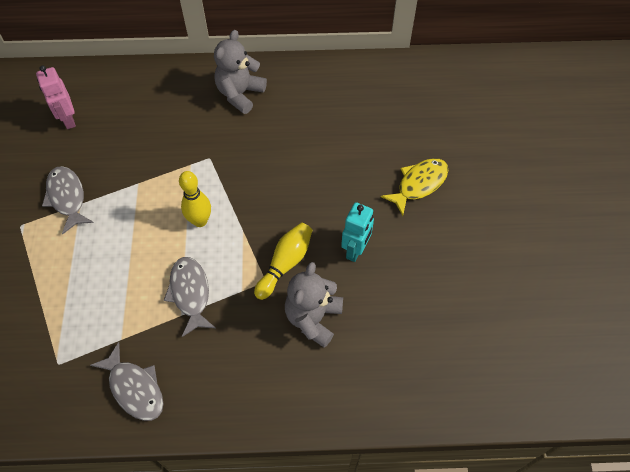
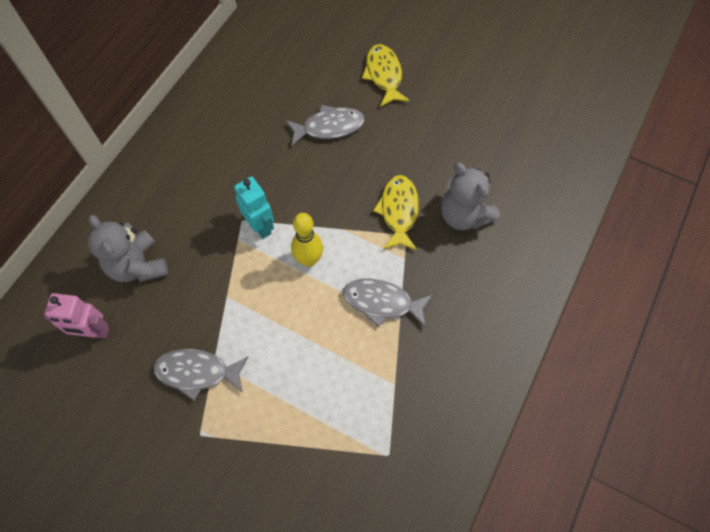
camera: 60 degrees left, 5 degrees up
(135, 388) = (452, 392): grey fish -> grey fish (329, 127)
(240, 94) = (185, 160): grey teddy bear -> grey teddy bear (138, 265)
(285, 264) = (398, 211): yellow bowling pin -> yellow fish
(355, 250) = (418, 152): turquoise robot -> turquoise robot (260, 226)

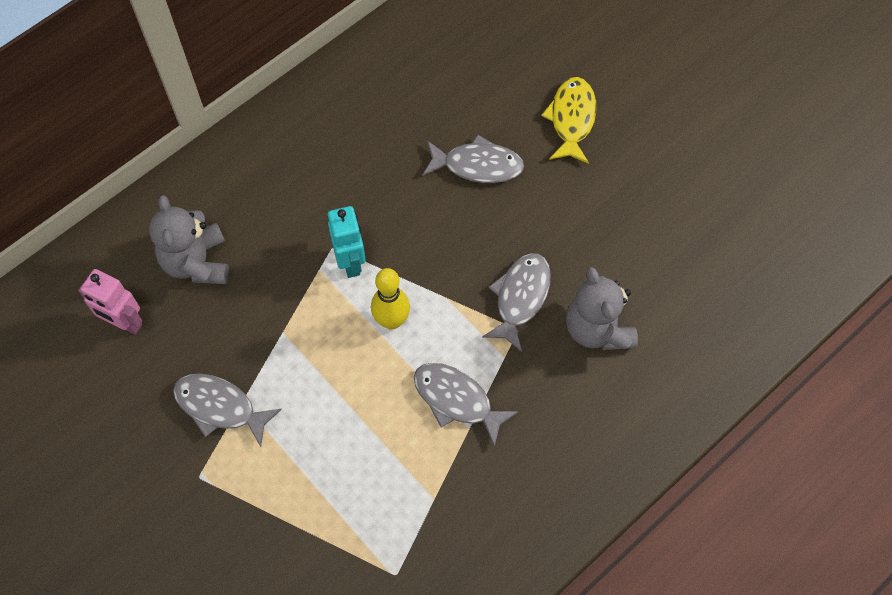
camera: 20 degrees right, 0 degrees up
(398, 211) = (520, 297): yellow fish -> grey fish

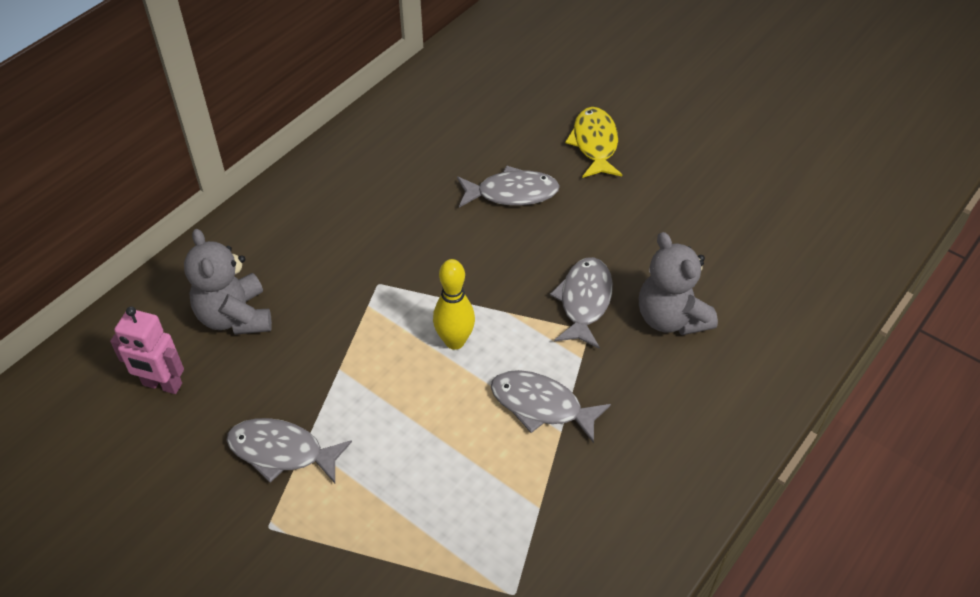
camera: 10 degrees left, 15 degrees down
(351, 262) = (400, 294): turquoise robot -> none

